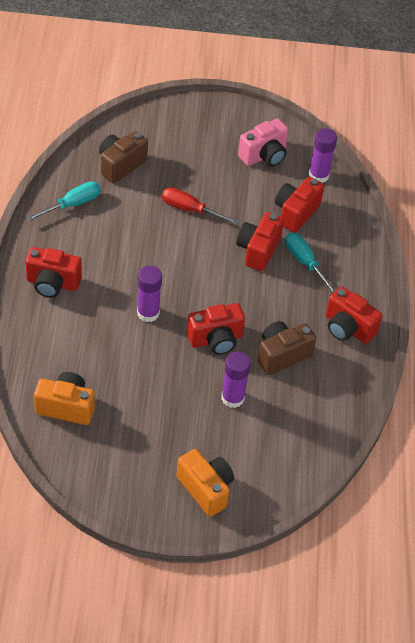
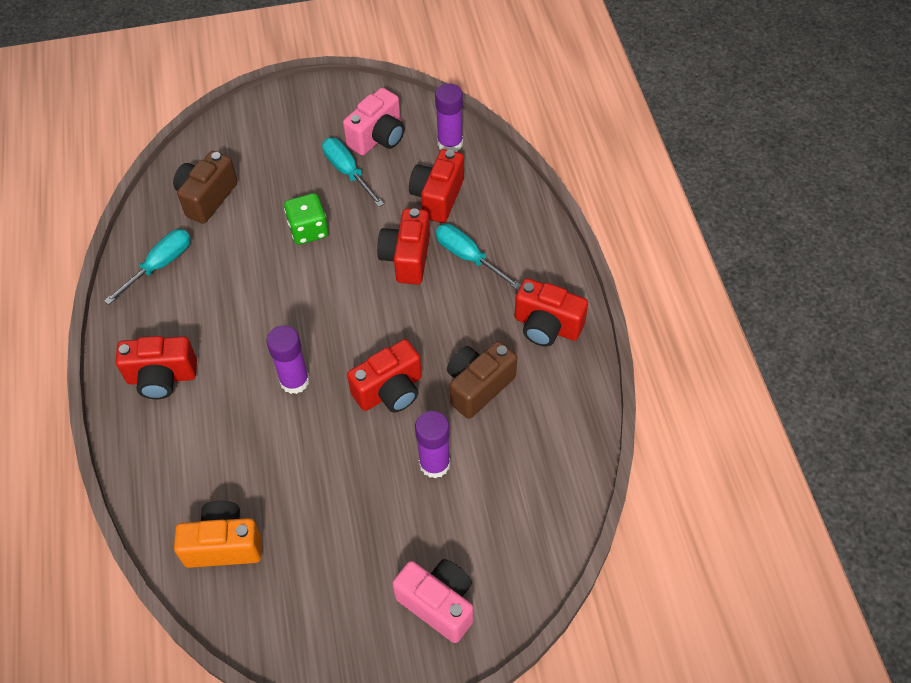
camera: 10 degrees left, 5 degrees up
(190, 210) = (308, 230): red screwdriver -> green dice
(206, 489) = (438, 604): orange camera -> pink camera
(232, 175) = (347, 172): none -> turquoise screwdriver

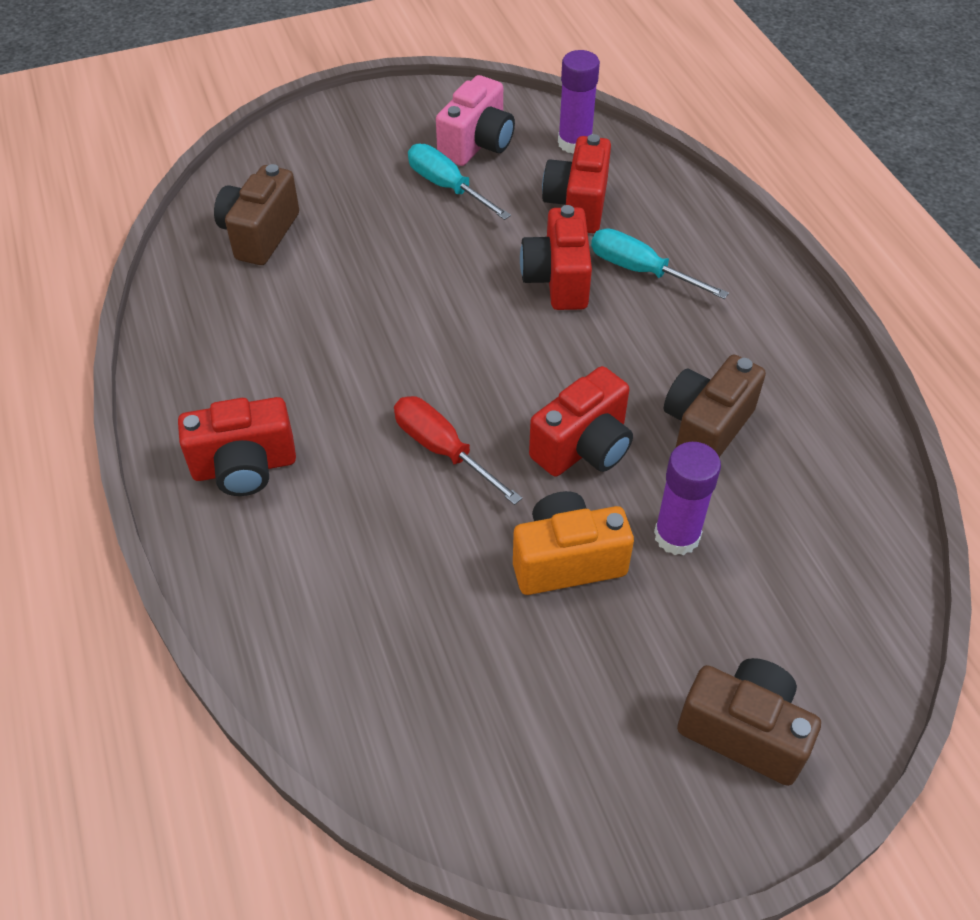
camera: 10 degrees left, 5 degrees down
(160, 265) = (211, 322): turquoise screwdriver -> none
(224, 545) = (393, 689): orange camera -> orange camera (567, 560)
(294, 381) = (442, 449): purple glue stick -> red screwdriver
(308, 230) = (412, 259): green dice -> none
(438, 604) = (744, 731): pink camera -> brown camera
(547, 326) = (774, 342): red camera -> none

